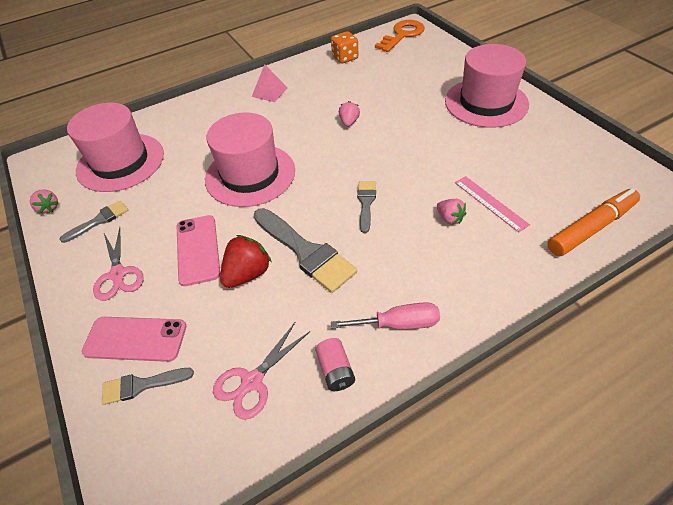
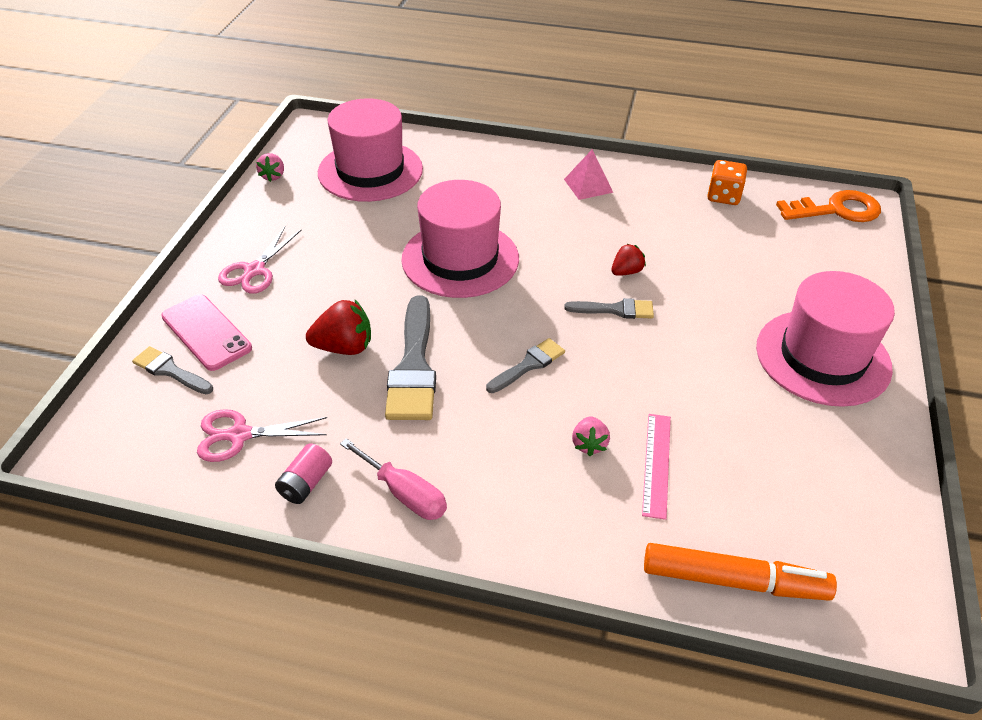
camera: 40 degrees right, 5 degrees down
(99, 220) = (294, 214): grey brush -> grey brush (615, 310)
(198, 249) = (333, 295): pink phone -> none
(349, 122) = (626, 272): pink strawberry -> red strawberry

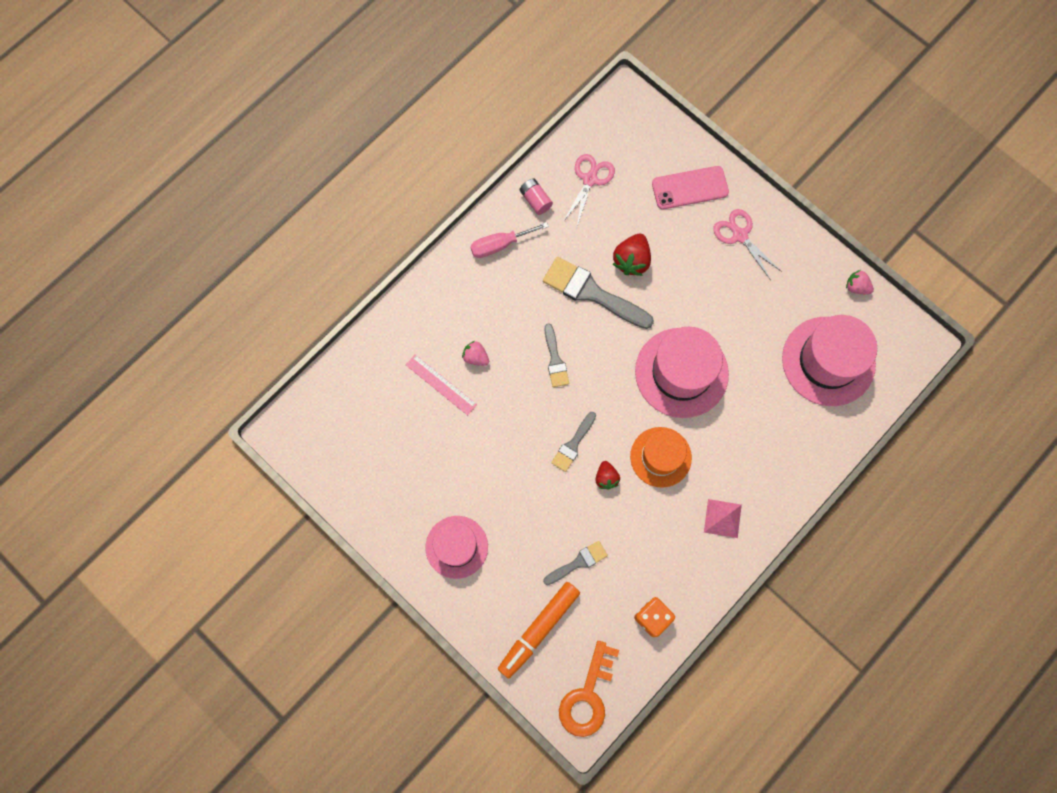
camera: 120 degrees right, 30 degrees up
(170, 371) = (664, 159): grey brush -> grey brush (578, 562)
(567, 242) = (660, 457): none -> orange hat
(734, 580) = (353, 373): orange marker -> orange marker (539, 629)
(822, 357) = (456, 547): pink hat -> pink hat, size x0.64

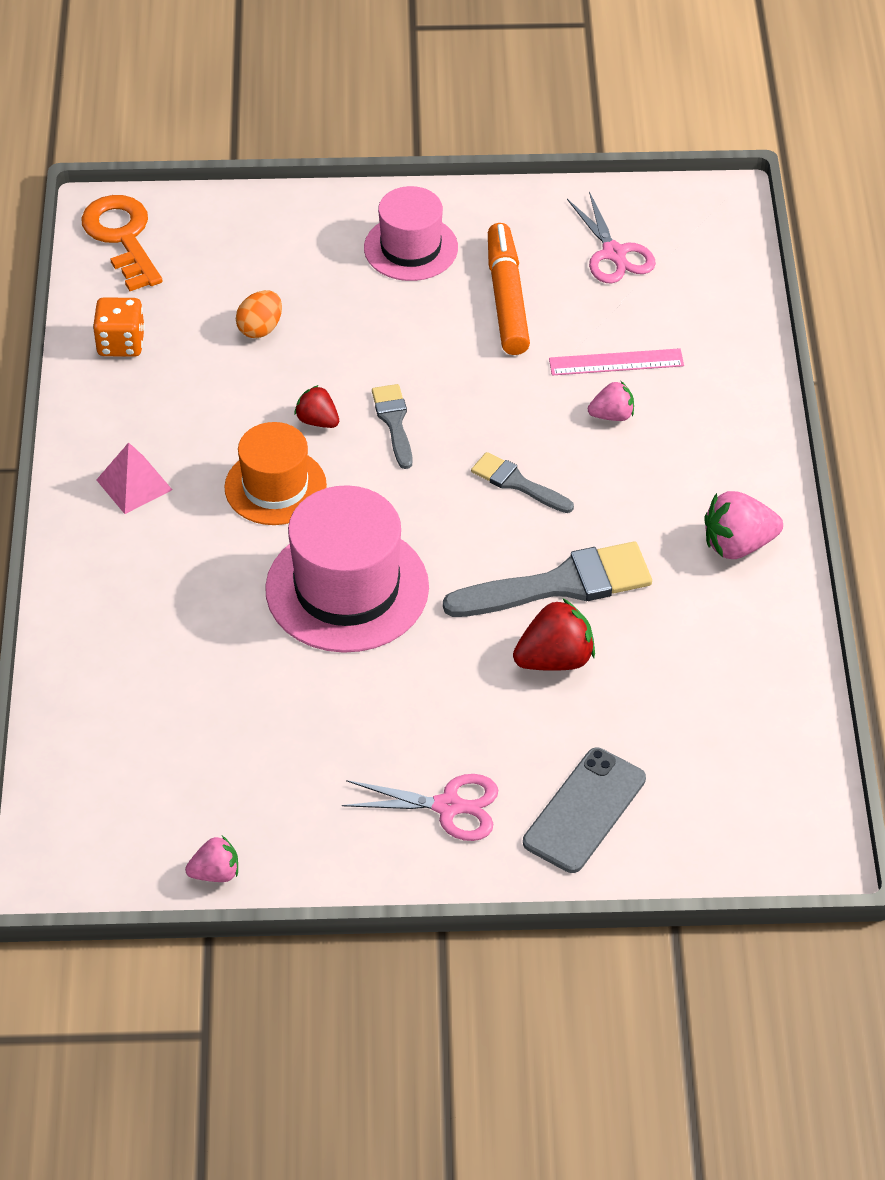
camera: 135 degrees right, 25 degrees down
(500, 245) = (738, 545): pink screwdriver -> pink strawberry
(535, 200) = (762, 628): pink battery -> none
(539, 629) = (237, 249): orange marker -> orange marker (507, 298)
(578, 562) = (260, 328): grey brush -> orange egg
(590, 179) = (727, 709): pink scissors -> pink scissors (614, 253)
(631, 261) = (555, 659): red strawberry -> red strawberry turned 90 degrees clockwise
(690, 188) = (584, 810): pink phone -> grey phone
(828, 361) = (166, 749): pink hat -> none

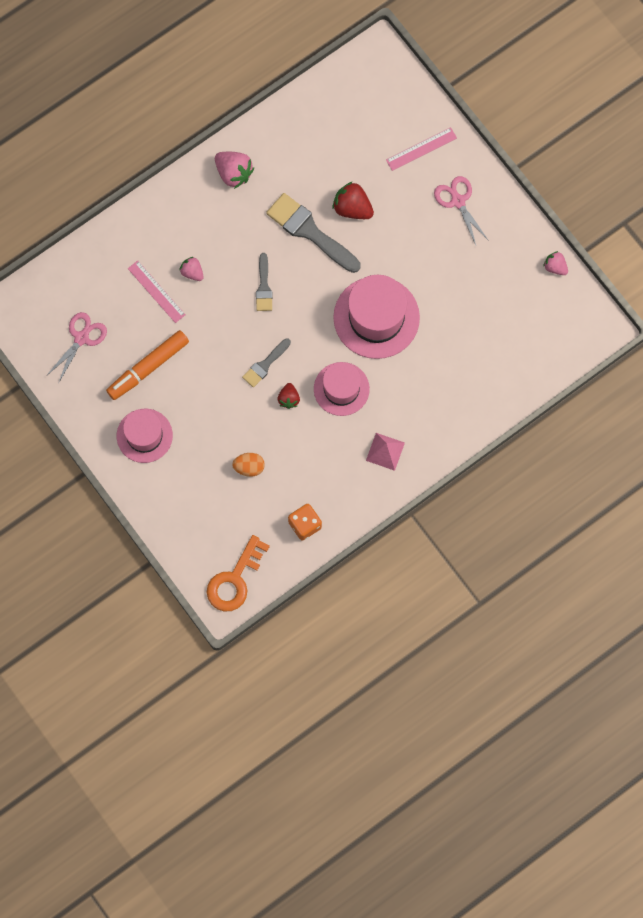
camera: 125 degrees left, 25 degrees up
(275, 486) = (341, 389): orange hat -> pink hat
(584, 810) = (421, 149): grey phone -> pink ruler

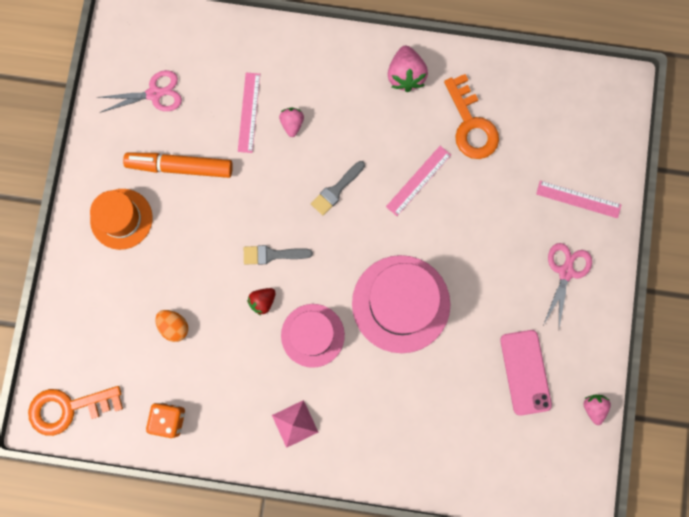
camera: 45 degrees right, 5 degrees up
(144, 435) = (121, 219): pink hat -> orange hat
(307, 165) = (471, 125): none -> orange key
(310, 231) = (418, 180): grey brush -> pink ruler
(352, 208) = (472, 194): red strawberry -> none
(493, 285) = (525, 372): none -> pink phone

